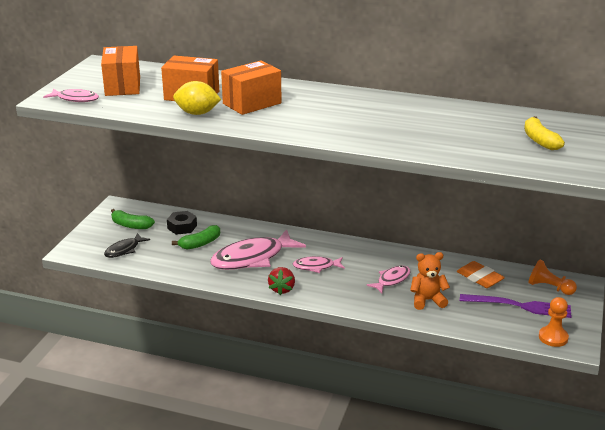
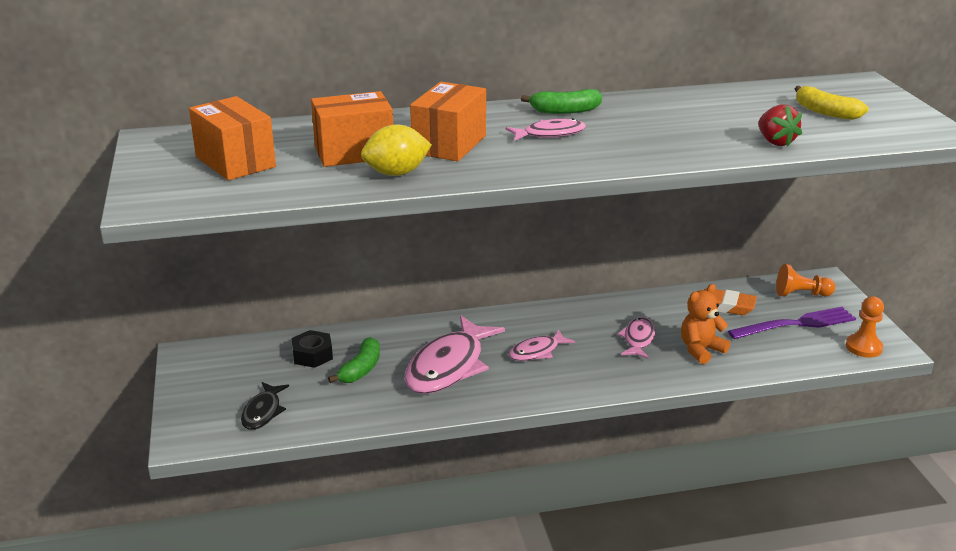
camera: 30 degrees left, 0 degrees up
(75, 99) = (188, 195): pink fish -> pink fish (550, 134)
(131, 225) = (237, 375): green banana -> green banana (565, 111)
(282, 289) = (527, 393): red strawberry -> red strawberry (775, 142)

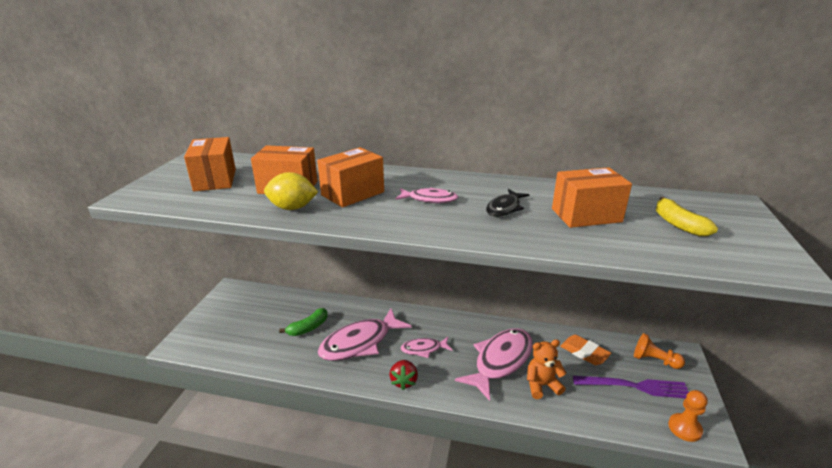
camera: 25 degrees right, 0 degrees up
(263, 412) = (232, 340): black fish -> black fish (504, 208)
(312, 355) = (291, 309): black nut -> none
(565, 111) = (460, 184): green banana -> none
(638, 339) = (500, 361): pink fish -> pink fish, size x1.92
(733, 120) = (586, 215): none -> orange box
(775, 142) = (606, 243): red strawberry -> red strawberry (404, 381)

